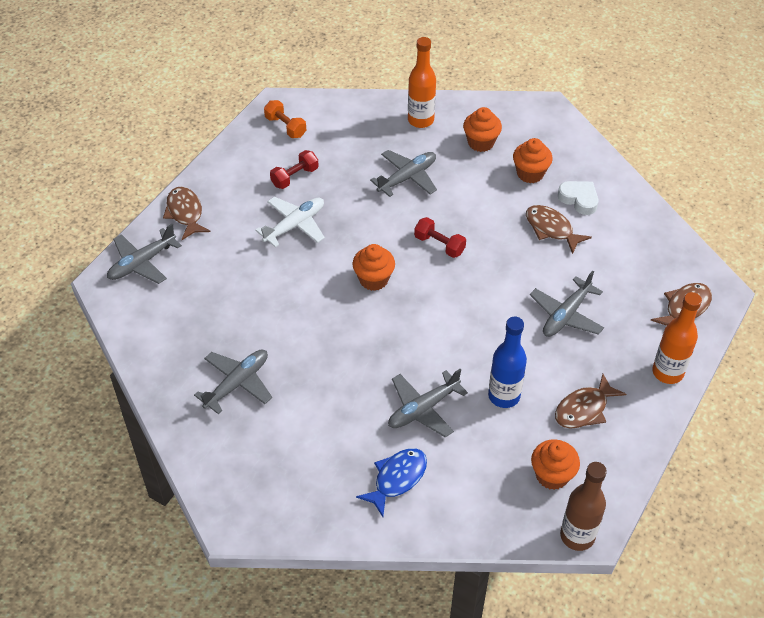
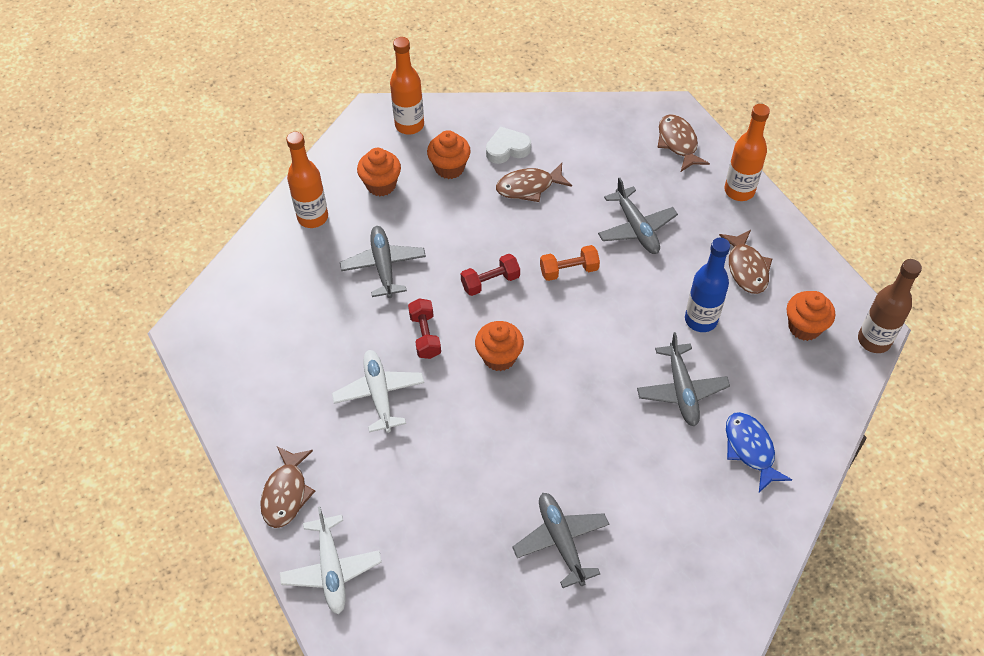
camera: 60 degrees left, 5 degrees up
(142, 263) = (331, 569): grey plane -> white plane
(185, 213) = (286, 493): brown fish -> brown fish turned 90 degrees counterclockwise
(285, 127) = (228, 339): orange dumbbell -> orange dumbbell (569, 270)
(295, 177) = (309, 363): red dumbbell -> red dumbbell (425, 335)
(552, 132) = (409, 125): none -> orange bottle

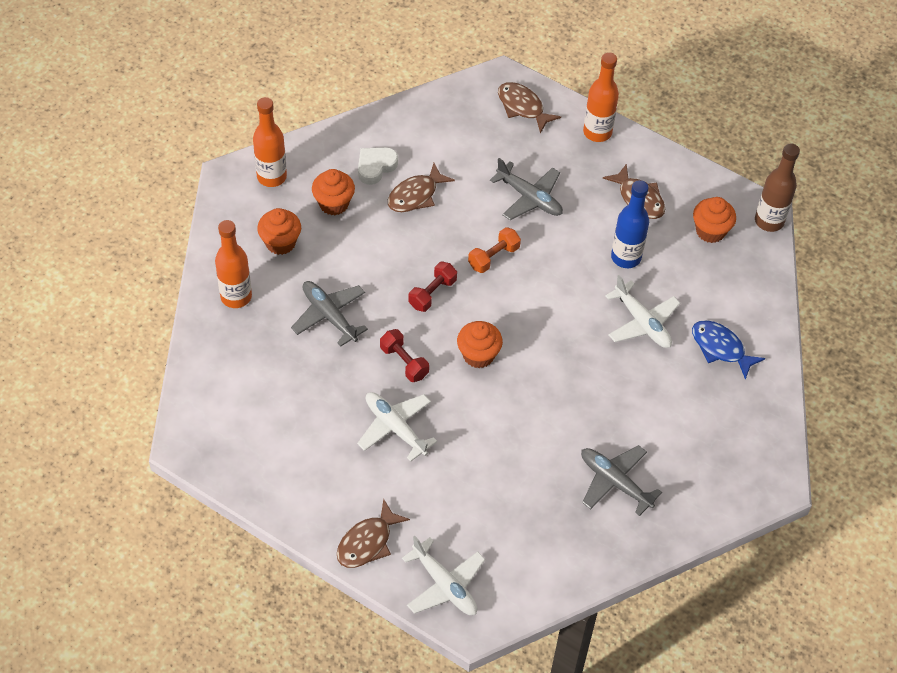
camera: 30 degrees left, 0 degrees up
(286, 493) = (367, 542): brown fish -> brown fish turned 60 degrees clockwise
(681, 390) = (642, 322): grey plane -> white plane

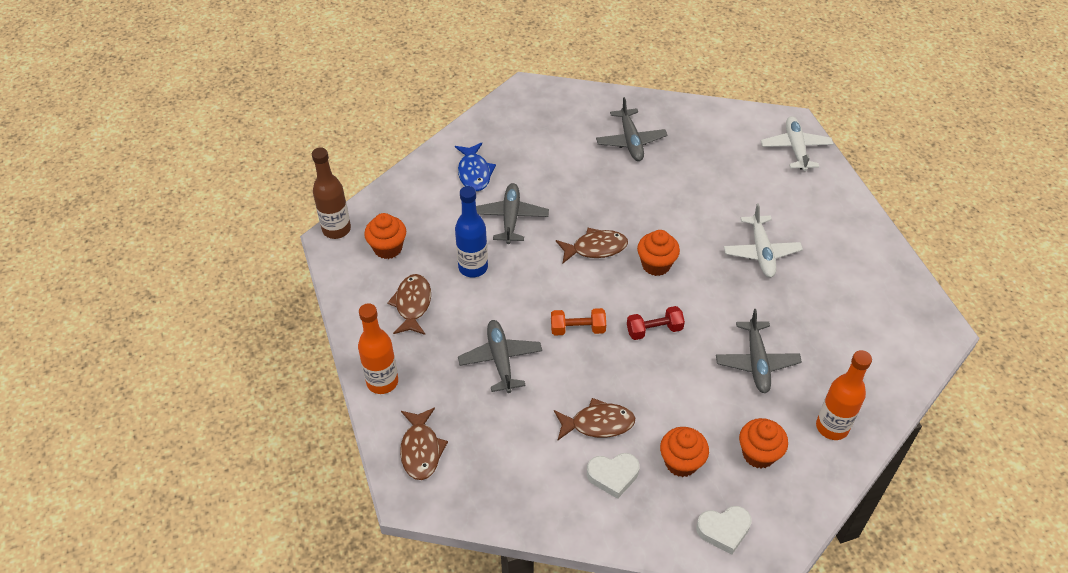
camera: 140 degrees left, 5 degrees down
(272, 177) = (724, 530): orange bottle -> white heart
(367, 542) = (833, 196): brown fish -> brown fish (595, 248)
(404, 362) = (719, 292): red dumbbell -> none
(642, 322) = (511, 218): white plane -> grey plane

